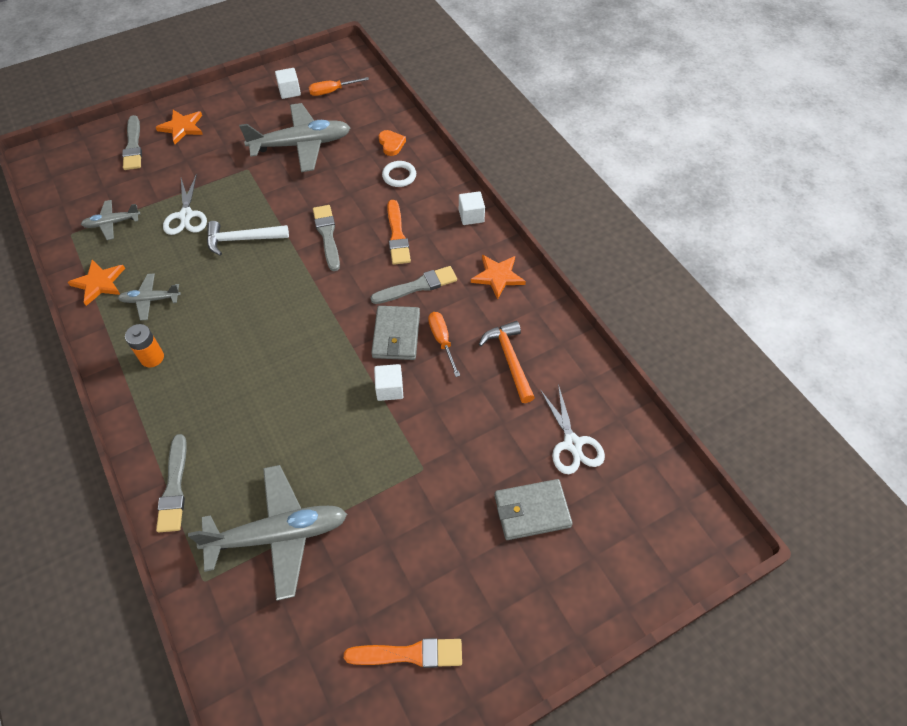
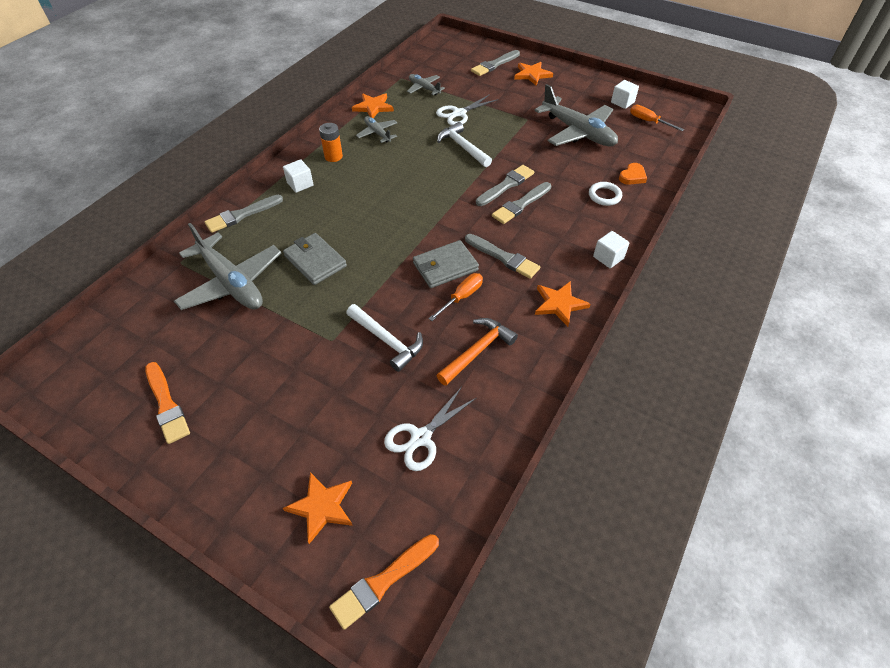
camera: 60 degrees right, 5 degrees down
(362, 238) = (521, 205): none -> grey brush
(389, 389) = (392, 286): white cube -> white cube (300, 184)
(397, 236) = (543, 223): orange brush -> orange brush (383, 582)
(454, 423) = (387, 341): none -> white hammer
(532, 511) = (333, 435): grey wallet -> grey wallet (315, 261)
(599, 549) = (322, 507): none -> orange star

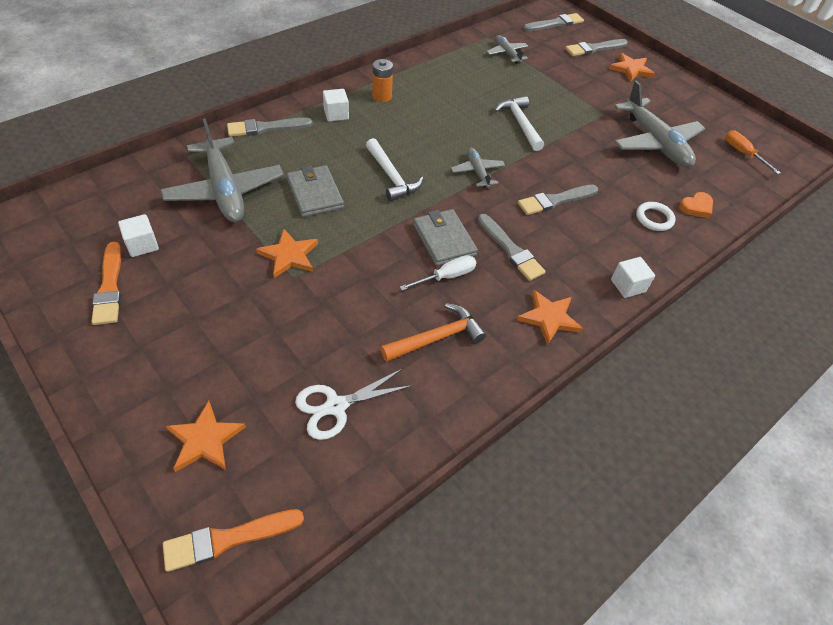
camera: 15 degrees right, 0 degrees up
(373, 107) = (445, 59): orange star -> orange star (289, 255)
(377, 133) = (437, 86): grey plane -> grey plane (477, 172)
(387, 341) = (348, 296): white hammer -> white hammer (391, 177)
(445, 267) = (444, 240): grey wallet -> grey wallet turned 75 degrees clockwise
(459, 113) = (532, 88): white scissors -> none
(462, 297) = (446, 276): orange screwdriver -> white screwdriver
(506, 185) = (548, 176): grey brush -> grey brush (555, 24)
(622, 102) = (721, 125): white cube -> white cube (142, 245)

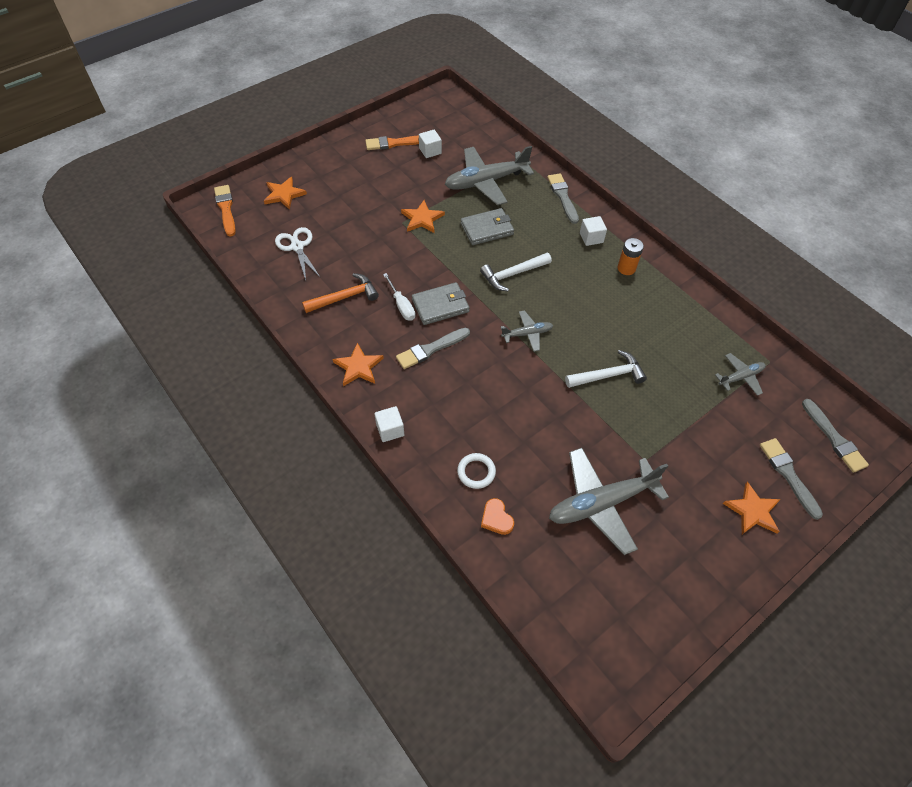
camera: 95 degrees right, 5 degrees up
(437, 338) = (344, 297): orange hammer -> orange hammer turned 90 degrees counterclockwise
(555, 200) = (494, 390): grey brush -> none
(743, 153) = (599, 604): orange screwdriver -> none

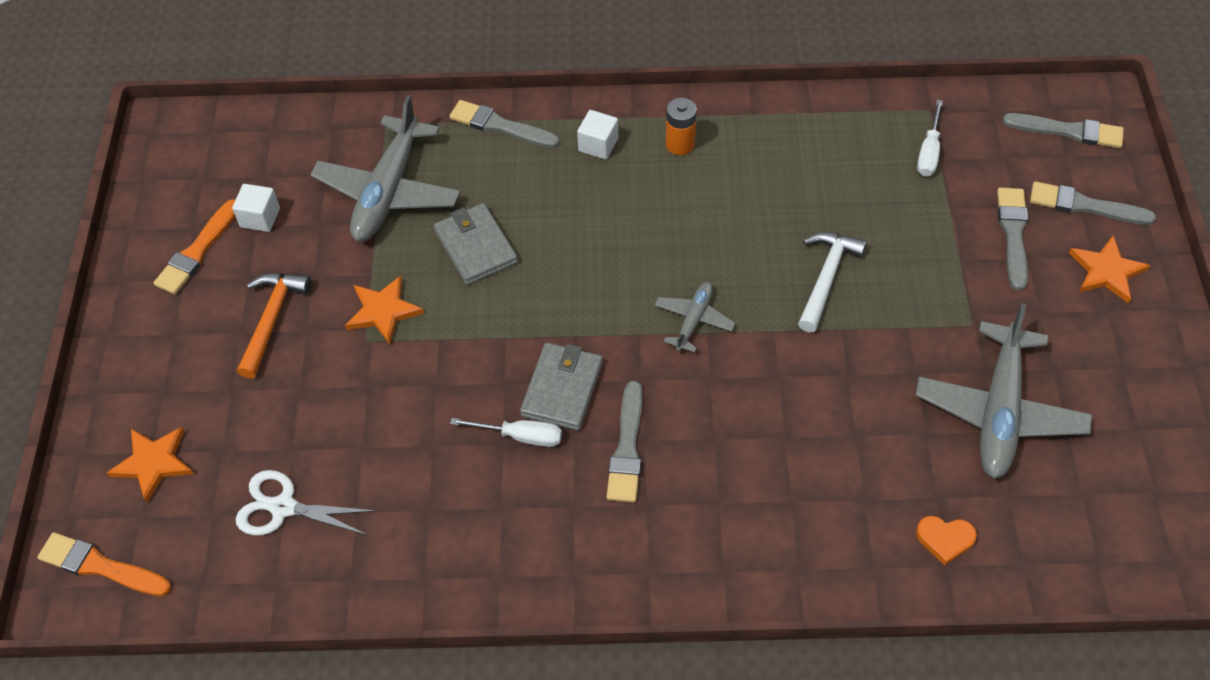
camera: 50 degrees left, 0 degrees up
(344, 297) = (442, 500): orange hammer -> orange hammer (272, 320)
(358, 367) = (584, 558): orange star -> none
(390, 430) = (722, 582): white cube -> none
(476, 472) = (862, 519): white ring -> none
(487, 229) = (476, 247): grey wallet -> grey wallet turned 45 degrees counterclockwise
(513, 274) = (582, 270): white hammer -> none
(728, 448) = (1013, 234): none -> grey brush
(740, 377) = (929, 152): grey plane -> white screwdriver

